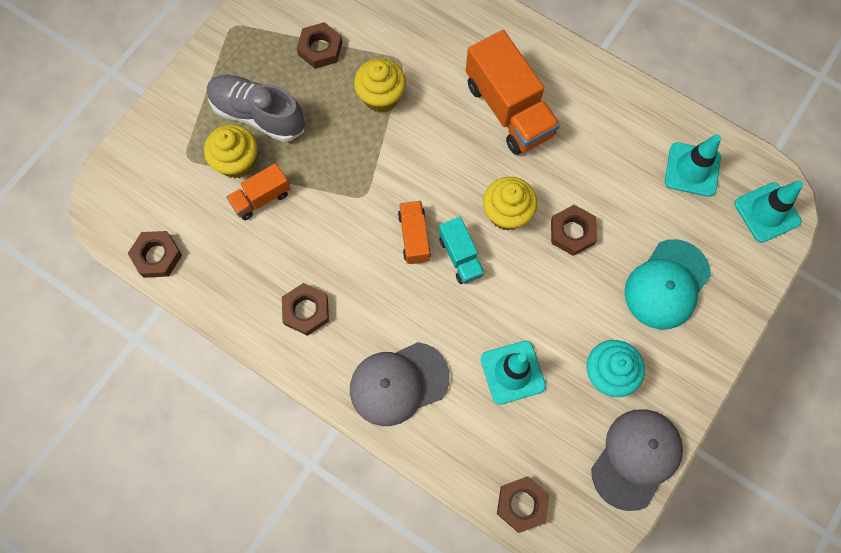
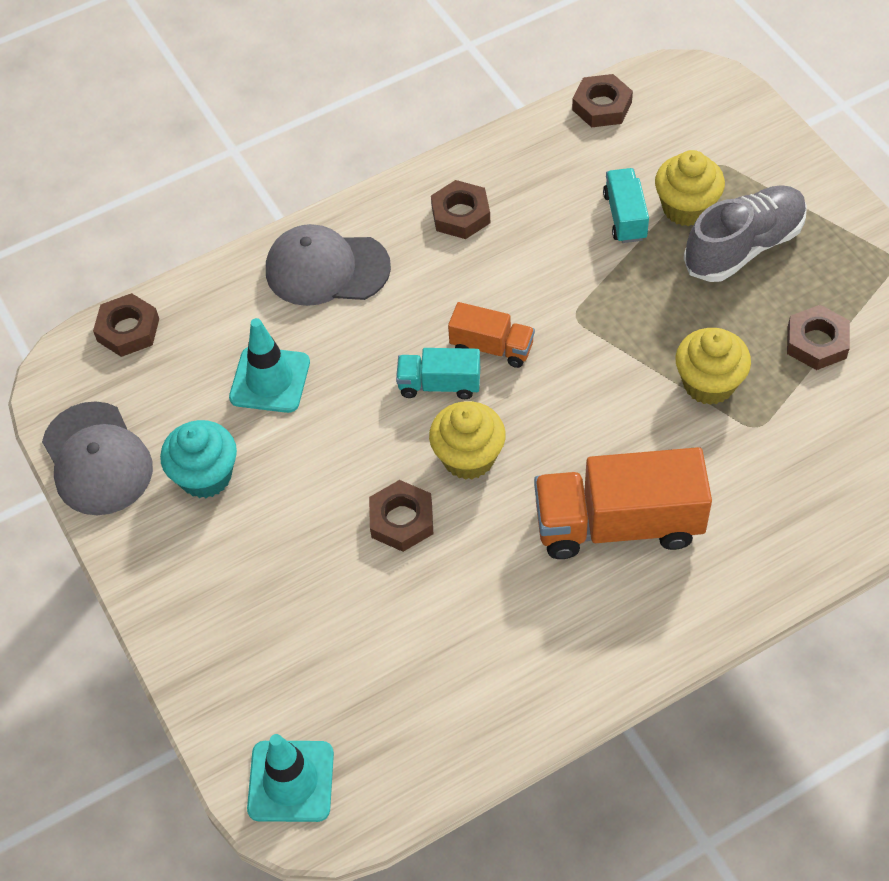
camera: 120 degrees right, 15 degrees down
(261, 198) = (625, 216): orange truck -> turquoise truck
(398, 383) = (326, 269): grey cap -> grey cap turned 90 degrees counterclockwise
(666, 284) = (270, 596): turquoise cap -> none
(692, 169) = (407, 715): turquoise traffic cone -> none

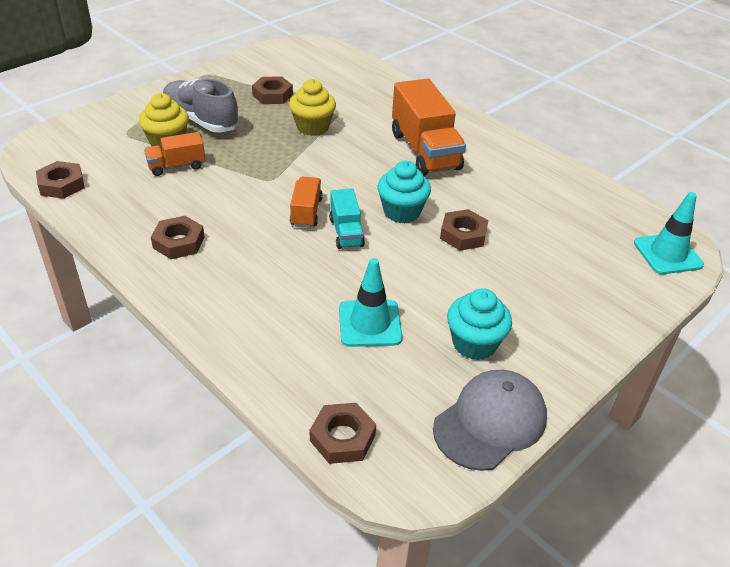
camera: 110 degrees left, 15 degrees down
(326, 269) = (245, 310): grey cap -> none
(468, 457) = (402, 212): yellow cupcake -> turquoise cupcake
(625, 216) = (176, 166): turquoise truck -> orange truck

